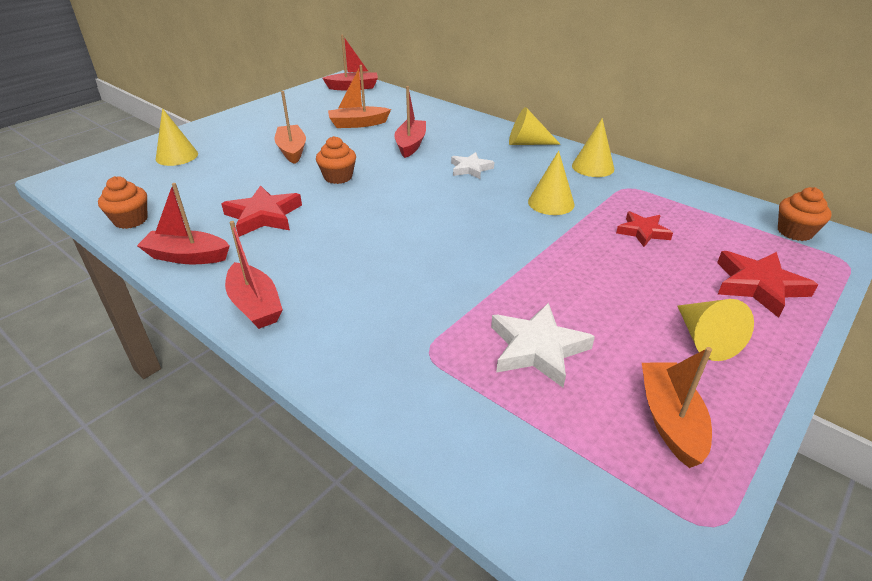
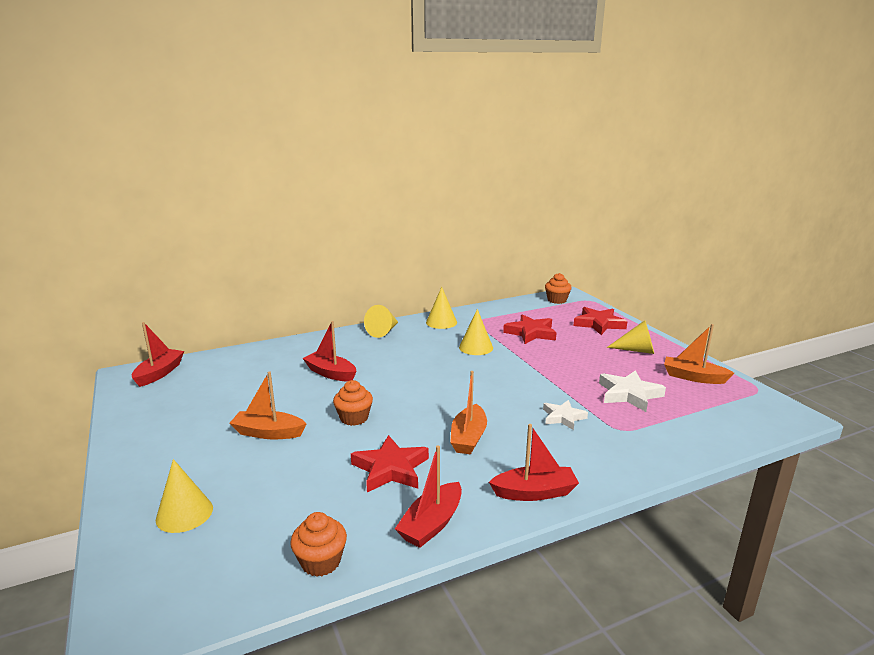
camera: 65 degrees left, 15 degrees down
(358, 124) = (254, 388): orange boat -> orange boat (468, 438)
(470, 169) = (401, 360): white star -> white star (563, 417)
(643, 232) = (531, 333): red star -> red star, size x1.54

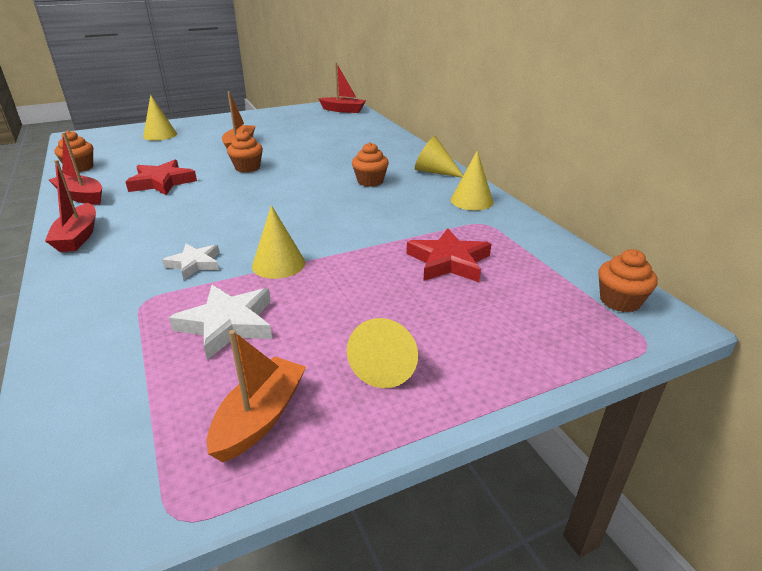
camera: 90 degrees right, 10 degrees up
(331, 373) = (333, 156): red boat -> none
(401, 355) = (370, 181): none -> orange cupcake
(468, 438) = (186, 211): orange boat -> none
(476, 347) = (393, 220): yellow cone -> yellow cone (278, 264)
(599, 324) = (508, 337): red star -> none

